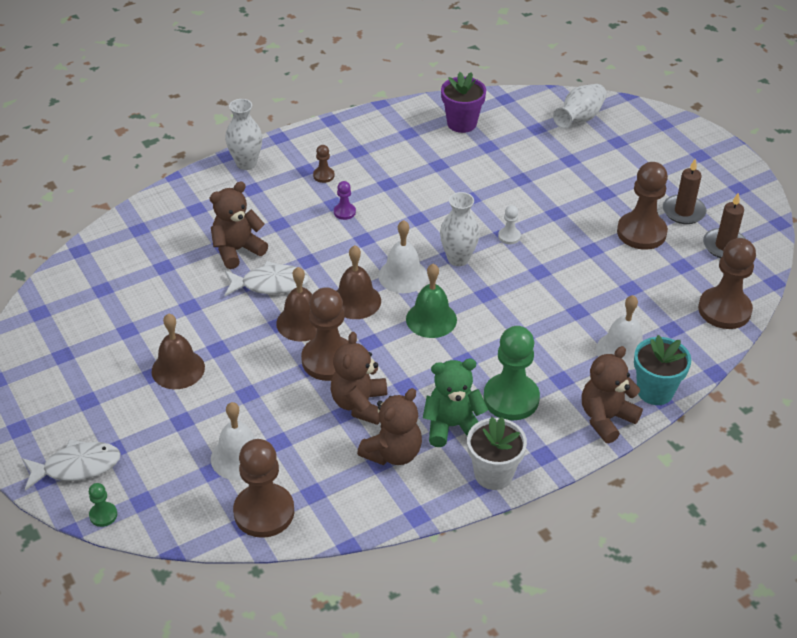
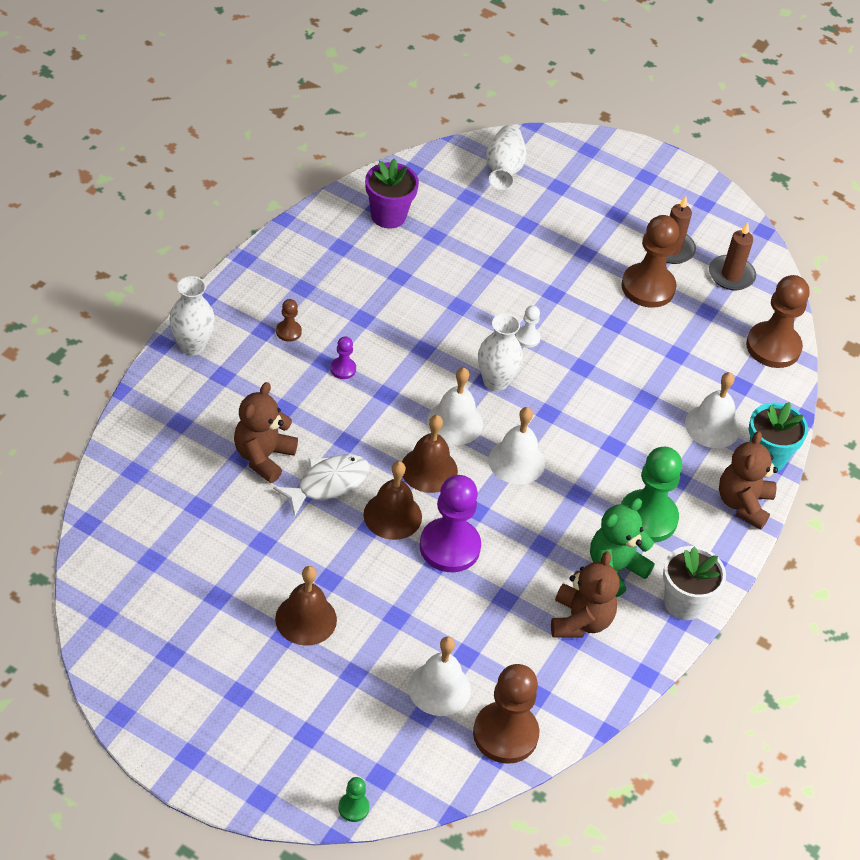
camera: 35 degrees left, 5 degrees up
(77, 467) = (286, 770): white fish -> none
(328, 360) = (449, 547): brown pawn -> purple pawn
(359, 404) = (513, 583): brown teddy bear -> none
(431, 319) = (516, 461): green bell -> white bell

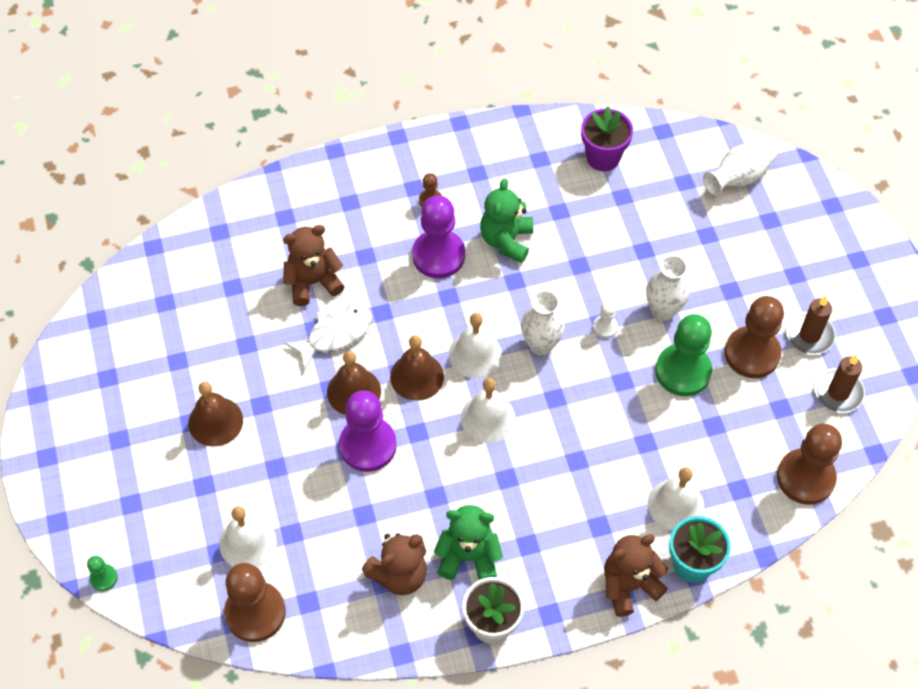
camera: 50 degrees right, 10 degrees up
(192, 346) = (353, 166): white vase -> white vase (663, 310)
(328, 484) = (335, 334): white fish -> white fish turned 45 degrees counterclockwise
(343, 369) = (438, 255): purple pawn -> purple pawn, size x2.21
(383, 323) = (506, 240): none -> green teddy bear
(647, 518) = (539, 537): green pawn -> green pawn (683, 371)

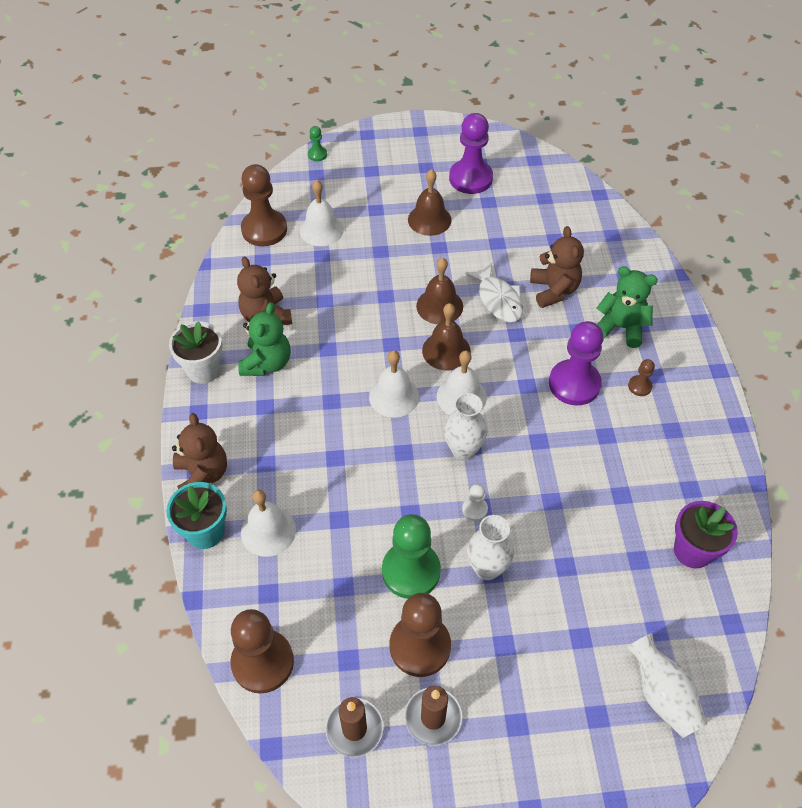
camera: 100 degrees right, 5 degrees down
(368, 445) = (386, 309): purple pawn -> purple pawn (470, 178)
(506, 240) = (587, 441): green teddy bear -> green teddy bear (621, 327)

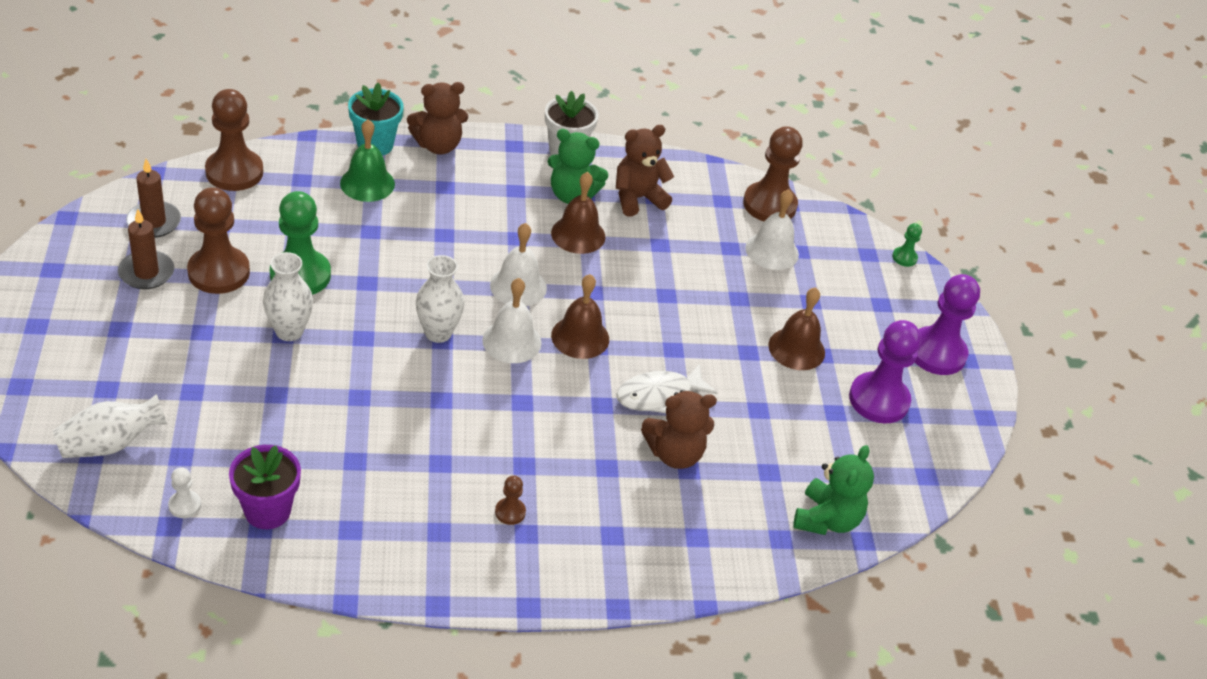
camera: 85 degrees right, 10 degrees down
(268, 531) = (367, 183): white bell -> green bell
(439, 306) = (649, 340): brown bell -> brown bell (578, 234)
(474, 509) = (361, 332): white pawn -> white pawn (184, 505)
(574, 384) = (520, 447): purple pawn -> purple pawn (936, 353)
(621, 327) = (608, 512): green teddy bear -> green teddy bear (826, 519)

